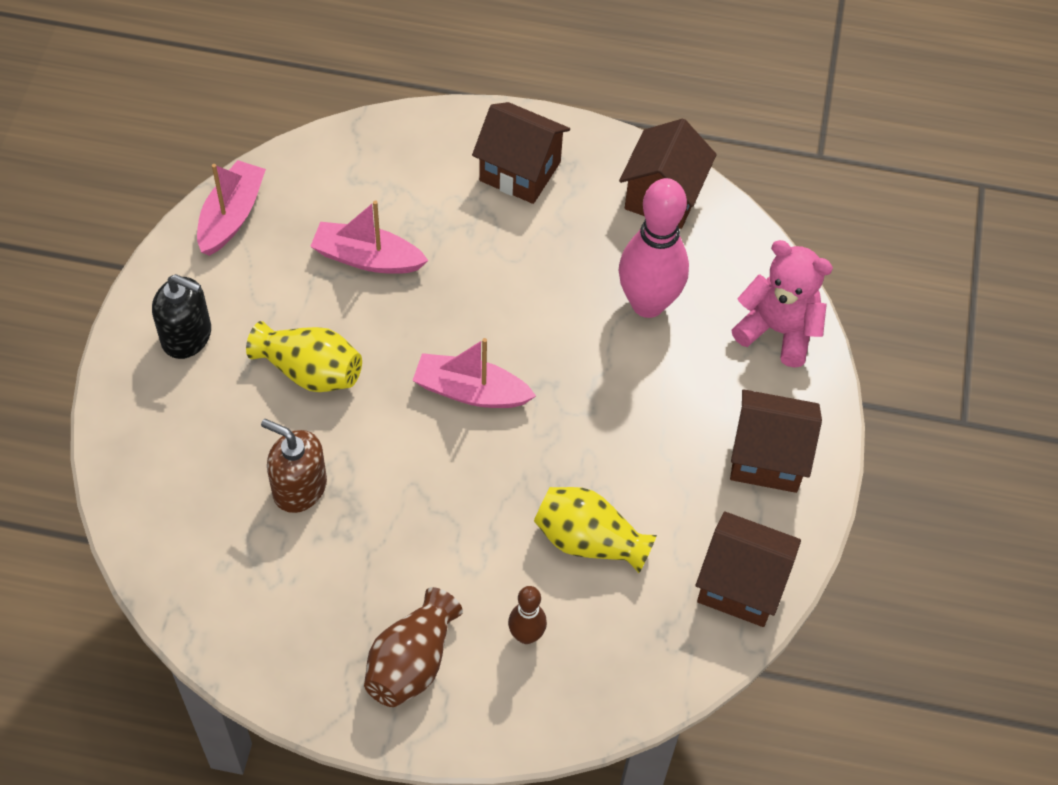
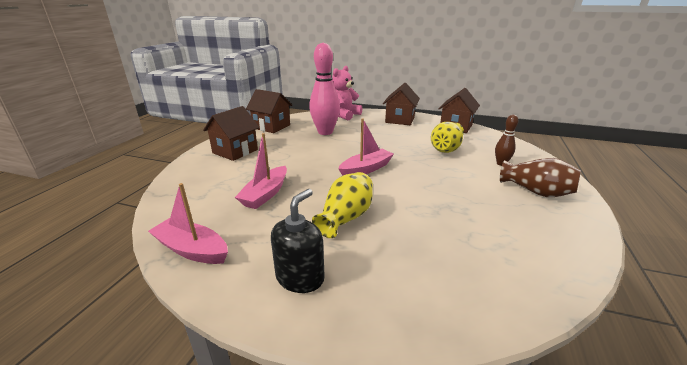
camera: 80 degrees left, 30 degrees down
(299, 488) = (436, 225): brown soap dispenser -> none
(471, 391) = (366, 169): pink boat -> pink boat turned 150 degrees counterclockwise

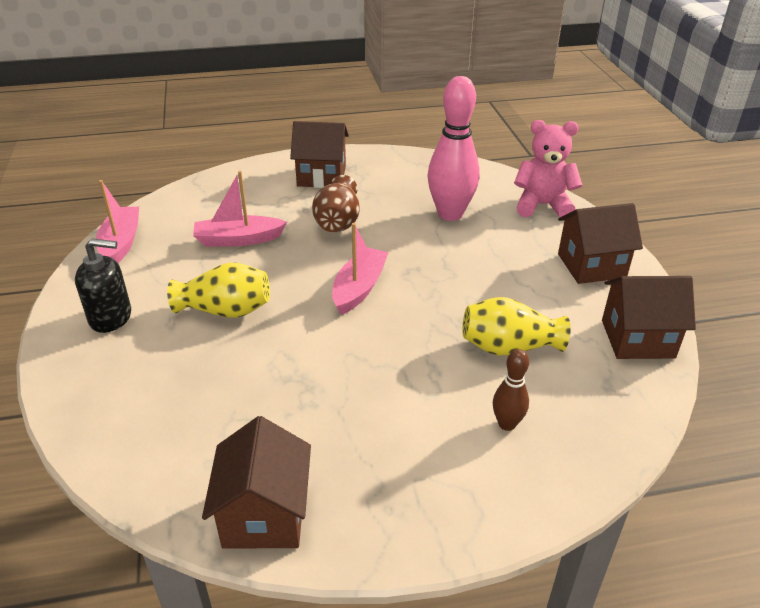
camera: 60 degrees right, 10 degrees up
(271, 126) = (422, 166): brown house -> brown house (264, 515)
(366, 169) = (359, 288): pink boat -> pink boat turned 90 degrees counterclockwise
(536, 192) = (424, 478): brown vase -> brown vase (338, 222)

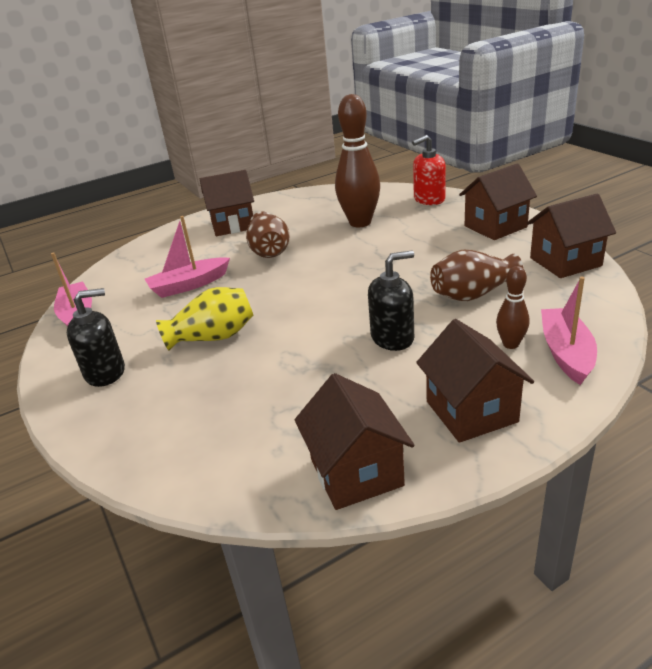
camera: 15 degrees left, 5 degrees down
(359, 288) = (321, 290): pink boat -> pink boat (566, 353)
(393, 372) = (392, 338): none -> black soap dispenser
(414, 490) = (471, 411): none -> brown house
(450, 214) = (360, 222): pink bowling pin -> brown bowling pin
(508, 347) = (473, 294): yellow vase -> brown vase
(542, 205) = (429, 199): pink teddy bear -> red soap dispenser

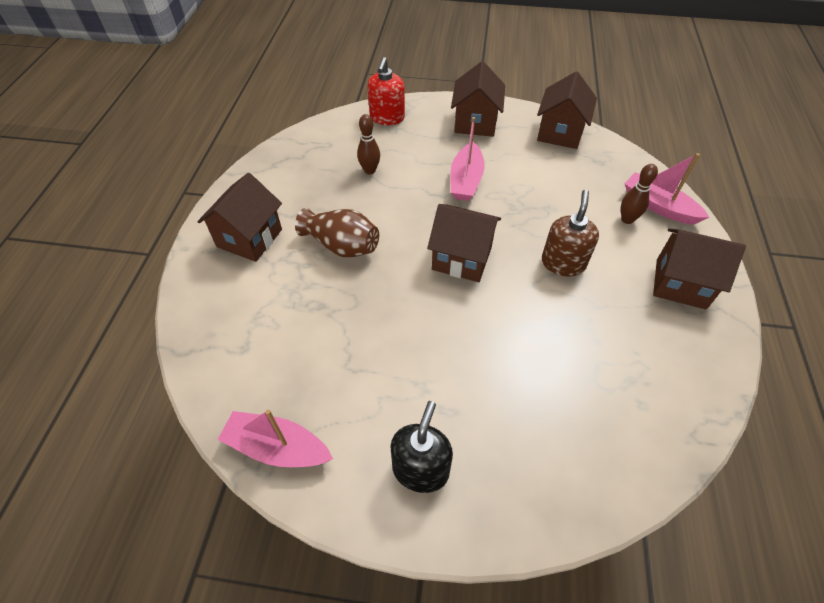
camera: 55 degrees left, 20 degrees up
(189, 285) = (330, 330): pink boat -> pink boat (466, 180)
(213, 337) = (447, 361): yellow vase -> none
(356, 472) = (698, 376): brown house -> brown house (462, 258)
(360, 222) = (370, 170): brown bowling pin -> brown bowling pin, size x0.50
(392, 338) = (563, 263): black soap dispenser -> brown soap dispenser
(473, 294) = (551, 193): brown vase -> none

